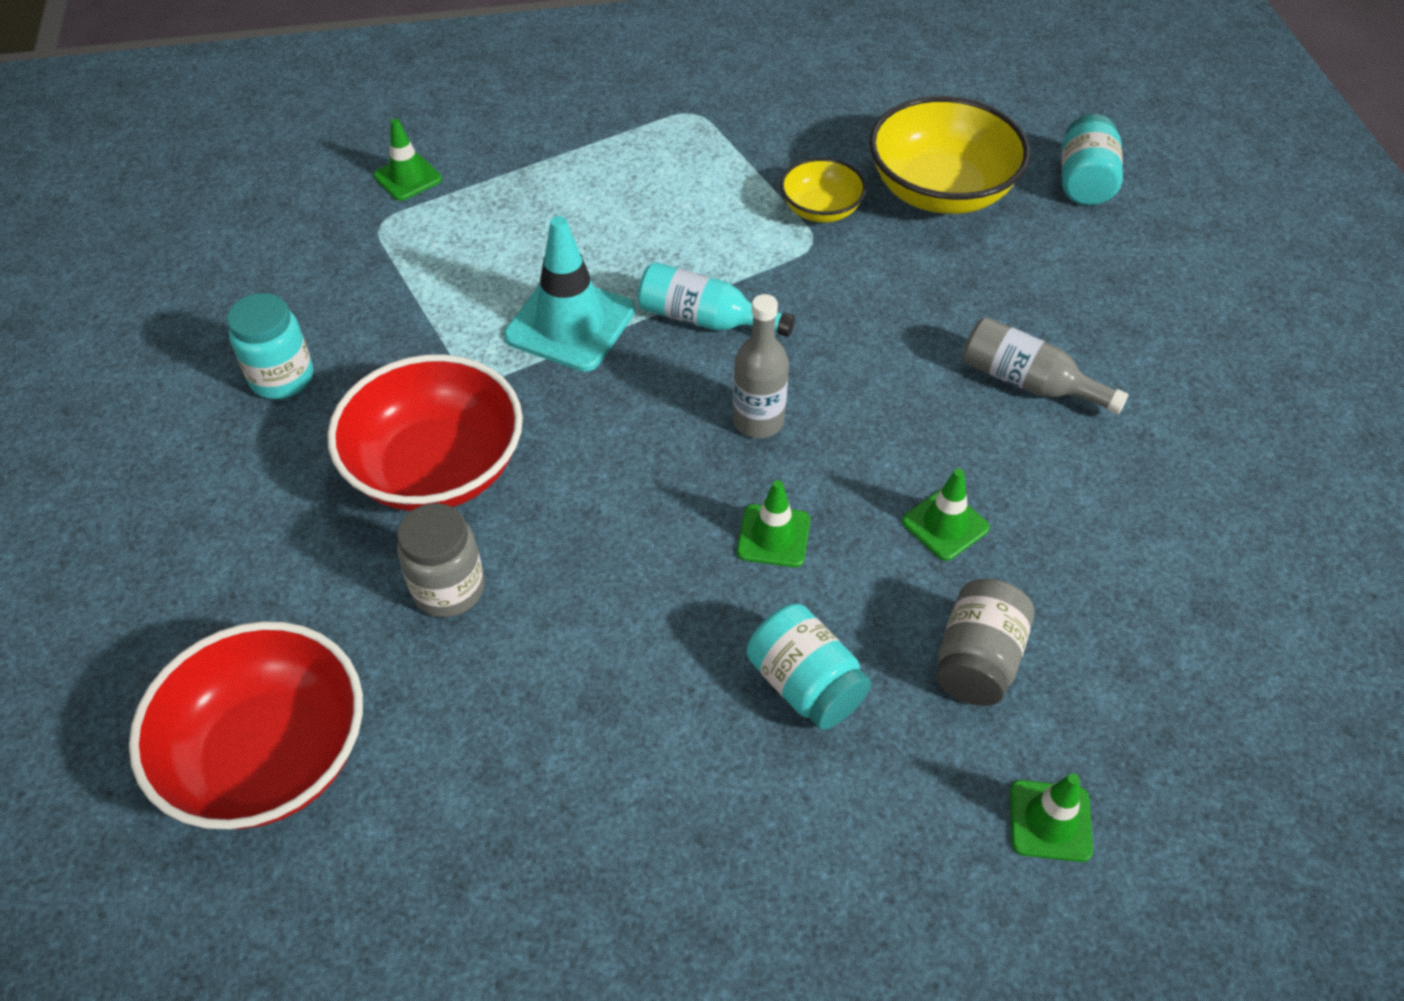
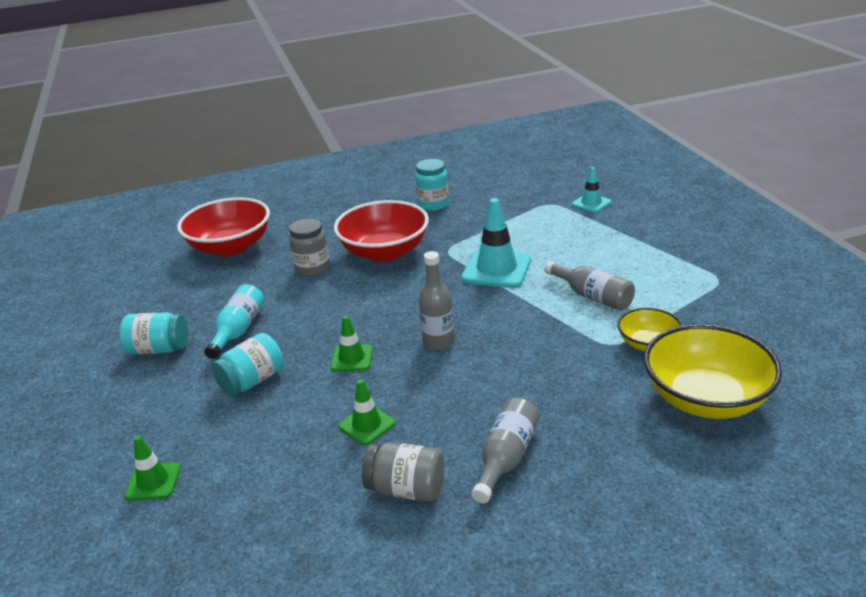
camera: 85 degrees right, 20 degrees down
(408, 177) = (591, 203): green traffic cone -> turquoise traffic cone
(691, 235) = (592, 296): none -> grey bottle
(705, 319) = (518, 312): turquoise bottle -> turquoise bottle (238, 330)
(977, 660) = (264, 445): grey jar -> grey jar (406, 489)
(1084, 182) = (775, 485): turquoise jar -> turquoise jar (159, 349)

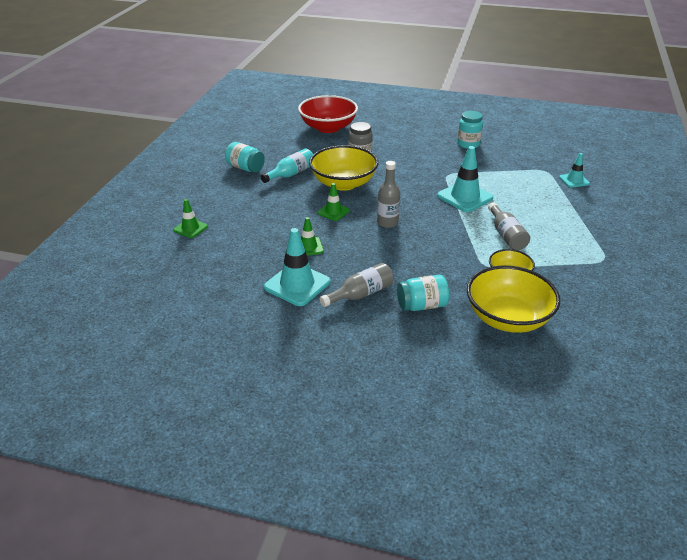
camera: 30 degrees right, 5 degrees up
(252, 381) = (274, 202): turquoise jar -> turquoise jar (422, 305)
(327, 313) = (343, 183): none -> yellow bowl
(384, 252) = (409, 162): red bowl -> none
(406, 489) = (297, 284): grey jar -> turquoise traffic cone

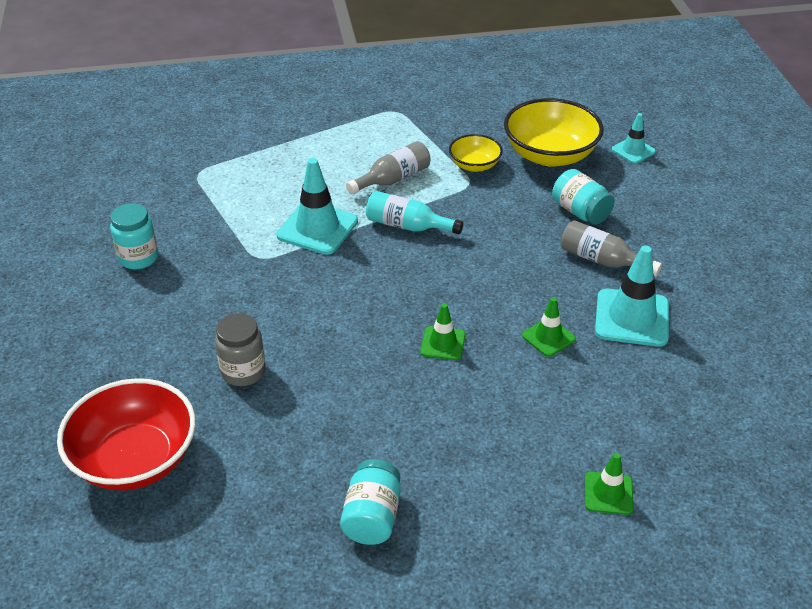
camera: 115 degrees left, 5 degrees up
(291, 174) = (357, 439): turquoise bottle -> turquoise bottle (407, 226)
(343, 183) = (351, 361): yellow bowl -> none
(387, 223) = (434, 281): grey bottle -> none
(574, 180) = (215, 147): turquoise traffic cone -> turquoise traffic cone (633, 150)

